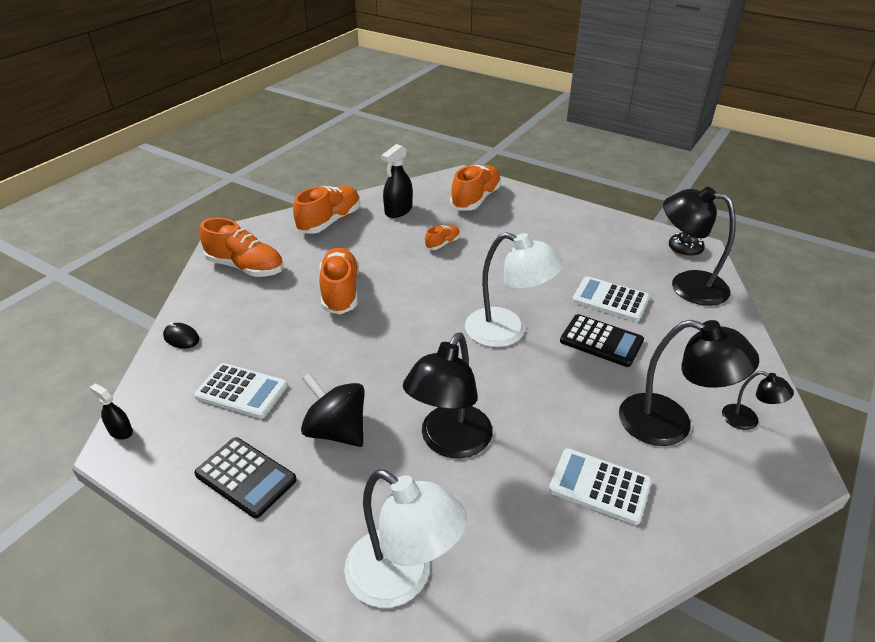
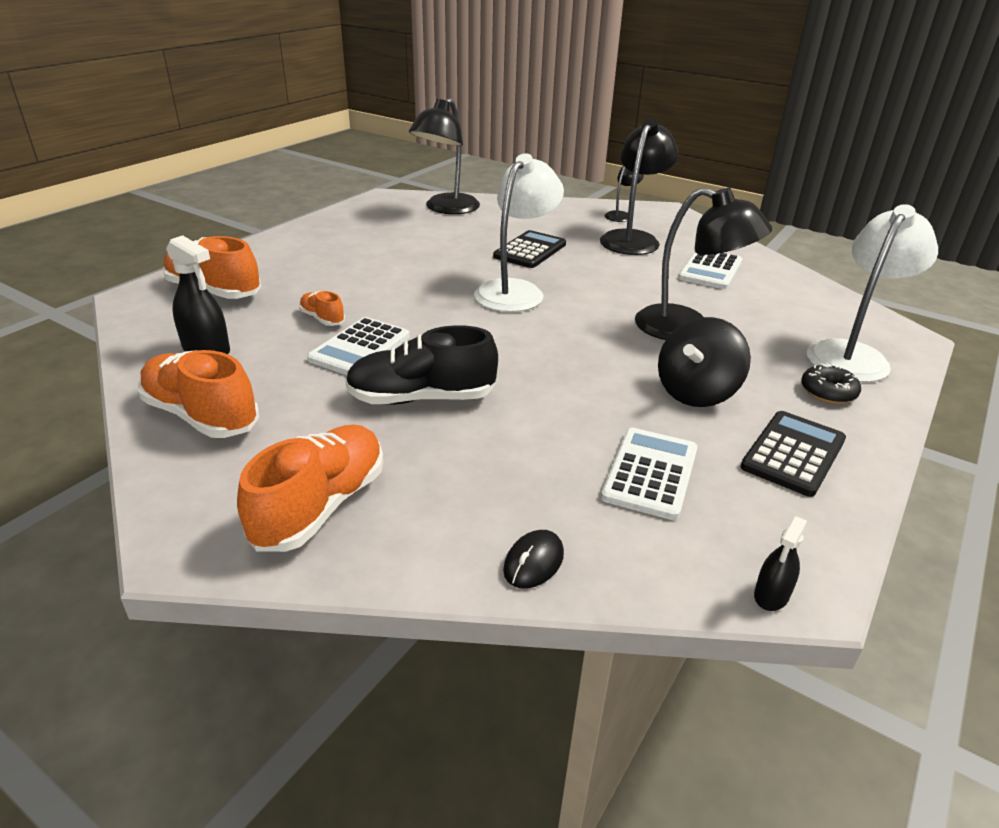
camera: 90 degrees left, 5 degrees down
(340, 292) = (422, 398): orange shoe -> black shoe
(610, 300) = (465, 240): white calculator -> white calculator (360, 348)
(685, 249) = (387, 202): black donut -> black donut (828, 392)

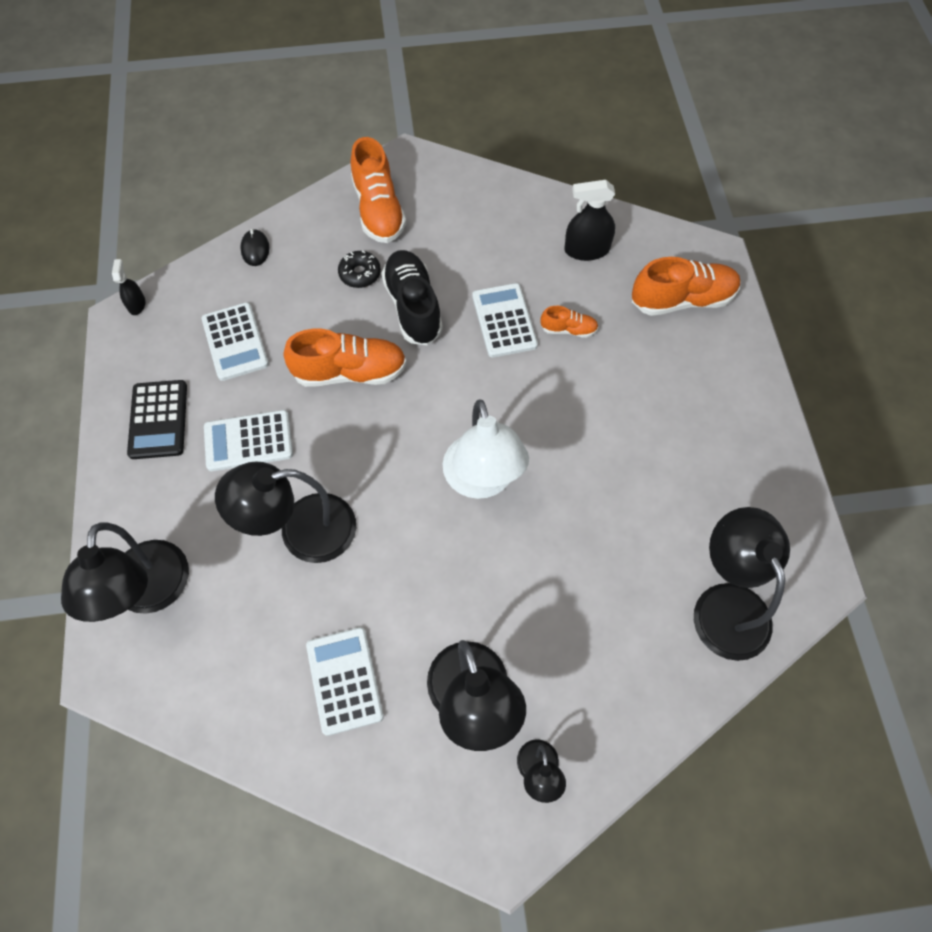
camera: 140 degrees right, 30 degrees up
(202, 416) = (508, 211): orange shoe -> orange shoe (350, 372)
(422, 398) = (413, 307): black shoe -> black shoe turned 60 degrees counterclockwise
(530, 250) = (543, 572): black calculator -> none
(696, 393) = (248, 441): black spinning top -> white calculator
(828, 392) = (155, 514): black donut -> black donut (360, 274)
(852, 354) = (149, 593): white lamp -> black lamp

